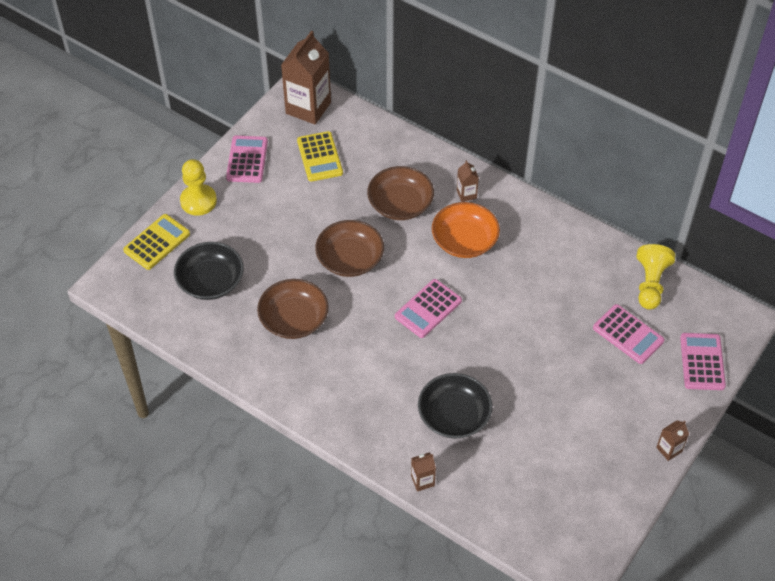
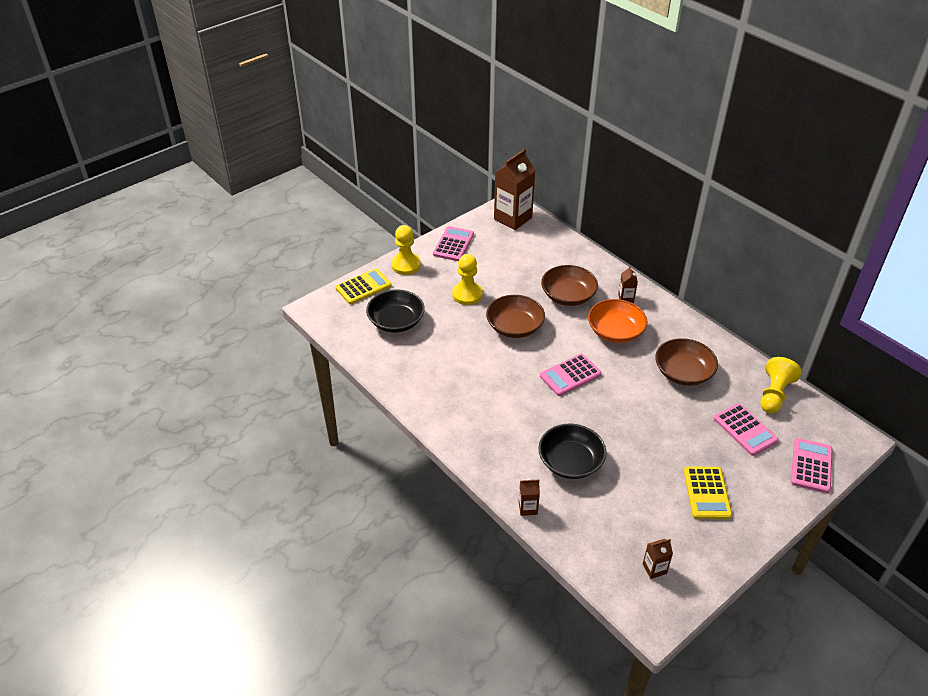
camera: 15 degrees right, 10 degrees down
(283, 227) = (467, 294): none -> yellow pawn
(294, 319) = (454, 361): brown bowl -> brown bowl (683, 372)
(319, 157) = (511, 252): yellow calculator -> yellow calculator (707, 493)
(669, 449) = (765, 532): brown carton -> brown carton (654, 569)

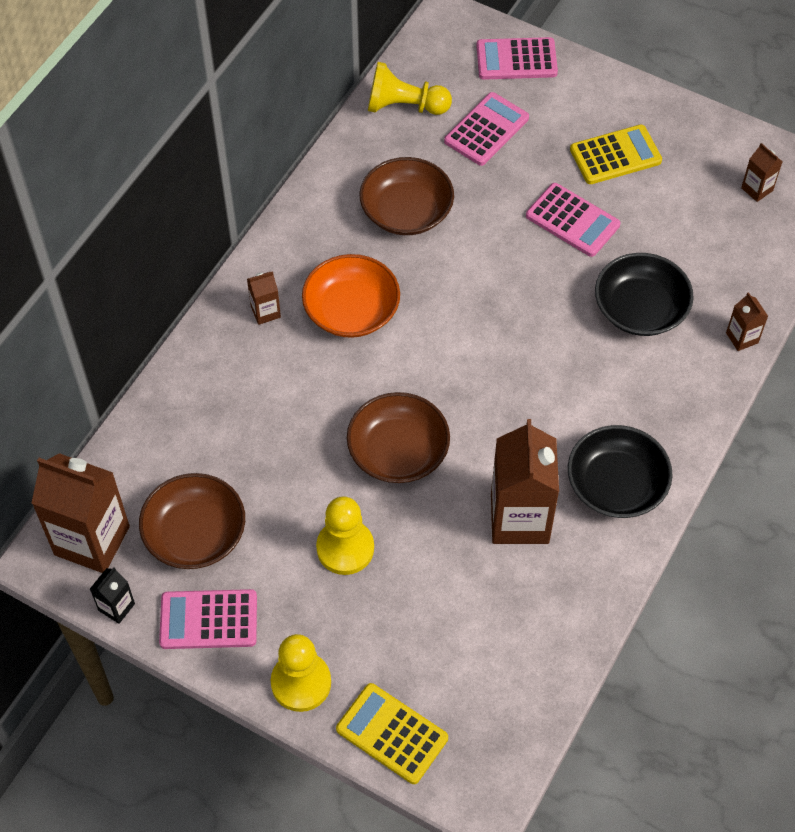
camera: 110 degrees left, 15 degrees up
(396, 321) = (460, 639): black bowl -> black bowl (616, 485)
(451, 362) = (519, 518): none -> brown carton
(475, 220) = (116, 607): none -> black carton
(568, 296) = (289, 394): brown bowl -> brown bowl (195, 534)
(570, 375) = (475, 347): pink calculator -> pink calculator (572, 220)

